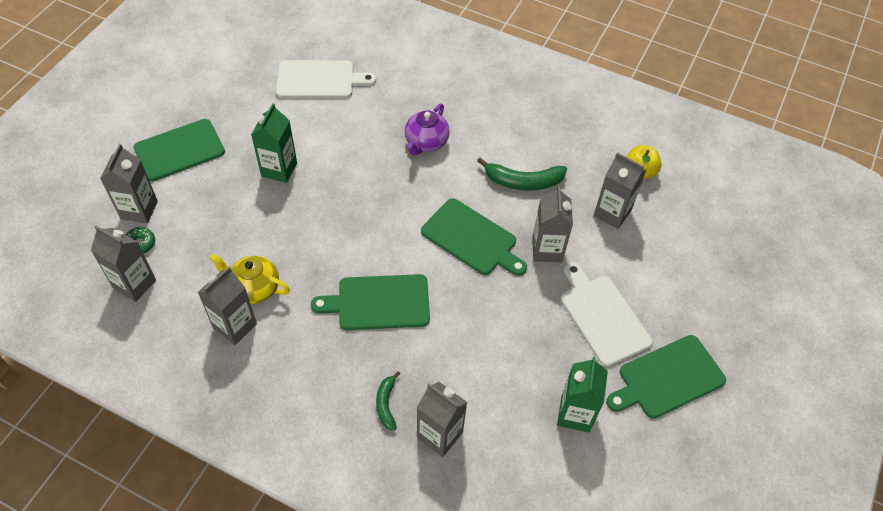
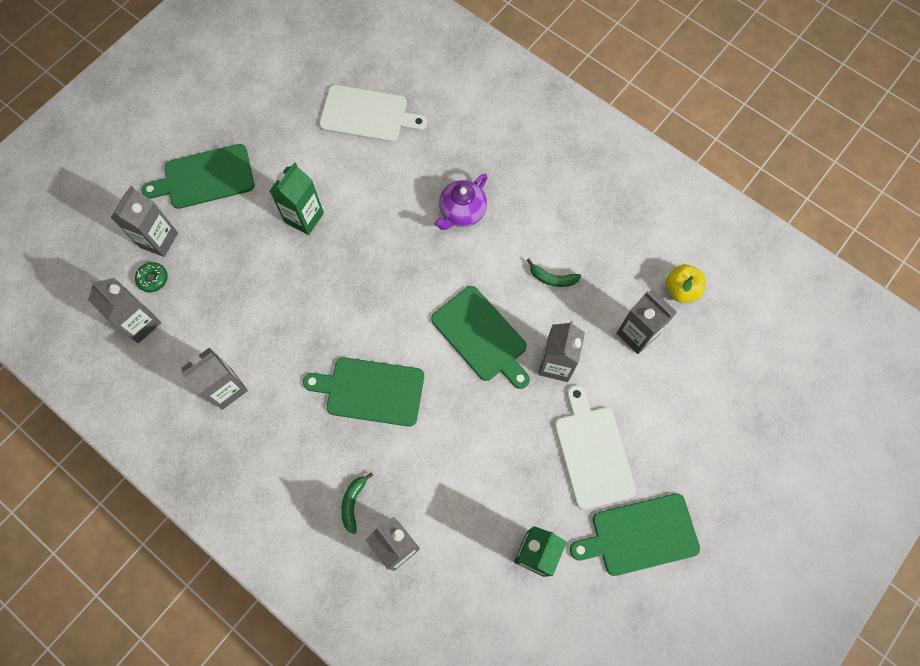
camera: 15 degrees right, 15 degrees up
(254, 288) = (253, 350): yellow teapot -> none
(523, 181) = (552, 278): green banana -> green banana, size x0.59

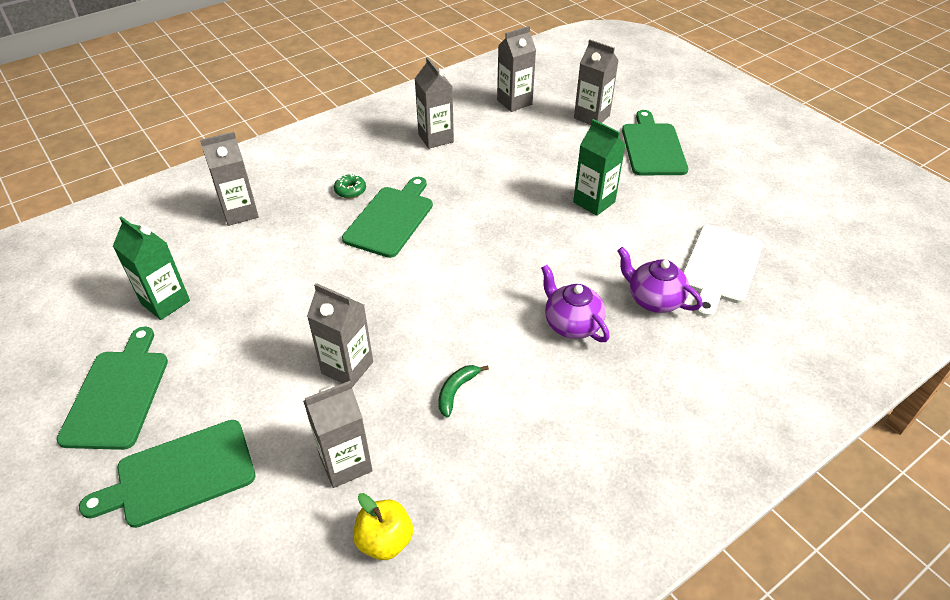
camera: 105 degrees right, 25 degrees down
(153, 279) = (553, 111): green donut -> green donut (350, 190)
(353, 503) = (294, 193): green banana -> none
(418, 158) = (653, 299): none -> purple teapot
(481, 336) = (410, 309): green cutting board -> green cutting board (180, 474)
(593, 452) = (230, 375): white cutting board -> none

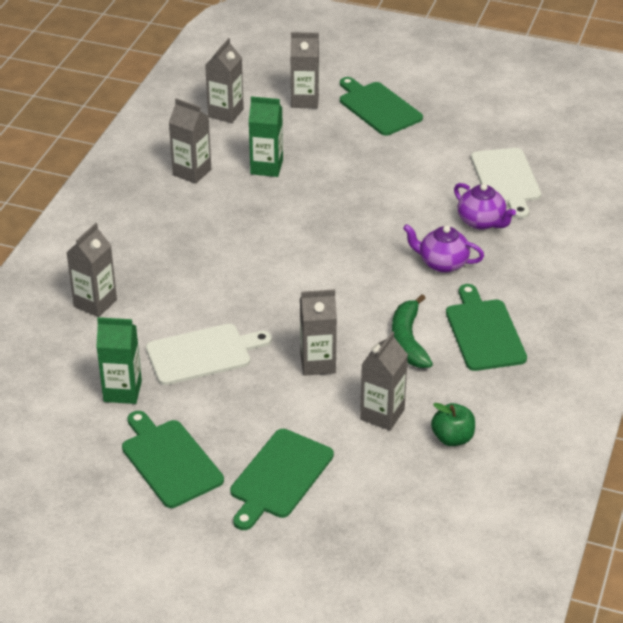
camera: 35 degrees left, 5 degrees down
(264, 302) = (203, 354): none -> white cutting board
(350, 190) = (169, 245): green donut -> none
(385, 540) = (452, 438): yellow apple -> green apple
(391, 219) = (230, 252): green cutting board -> green cutting board (484, 332)
(456, 391) = (408, 340): green banana -> green banana, size x1.70
(594, 202) = (375, 171): green carton -> green carton (266, 167)
(653, 299) = (481, 222): purple teapot -> purple teapot turned 135 degrees counterclockwise

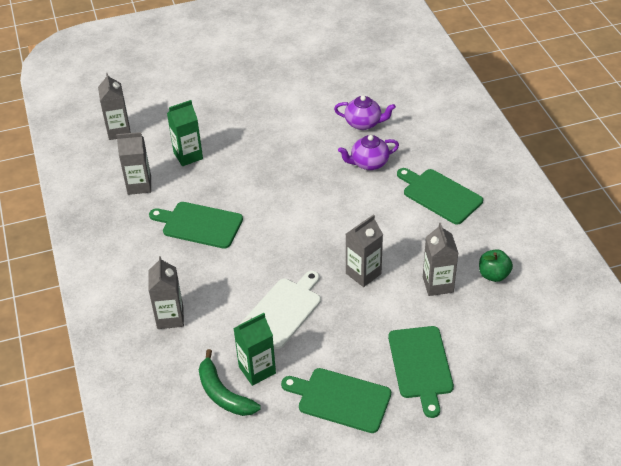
camera: 35 degrees left, 5 degrees up
(305, 100) = (165, 96): grey carton -> none
(378, 107) = (219, 78): green cutting board -> green cutting board (199, 224)
(408, 340) = (401, 226): green banana -> green banana (223, 393)
(506, 179) = (349, 88): white cutting board -> none

